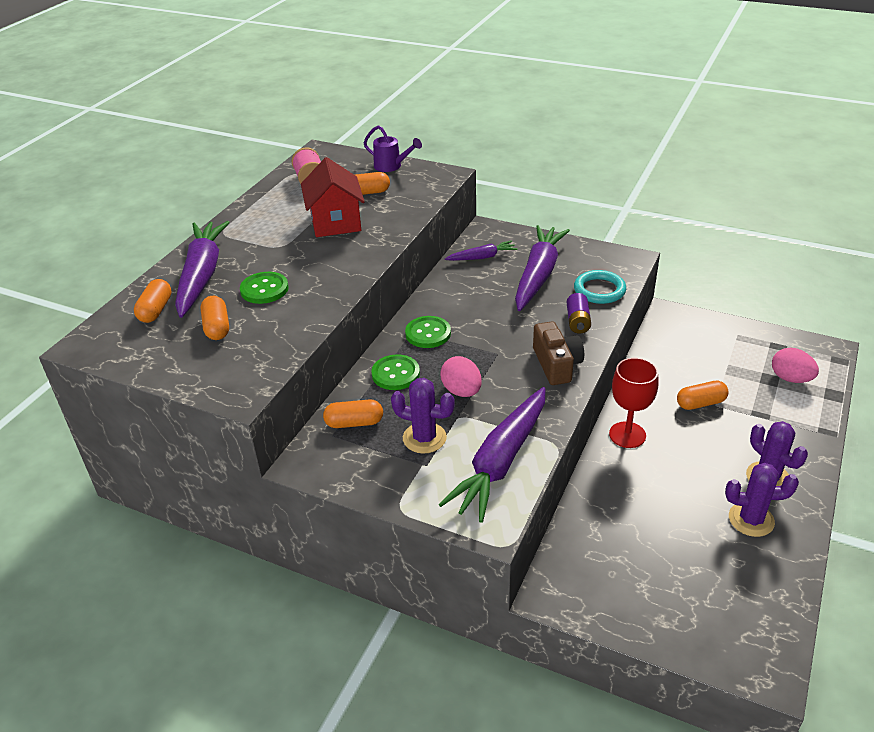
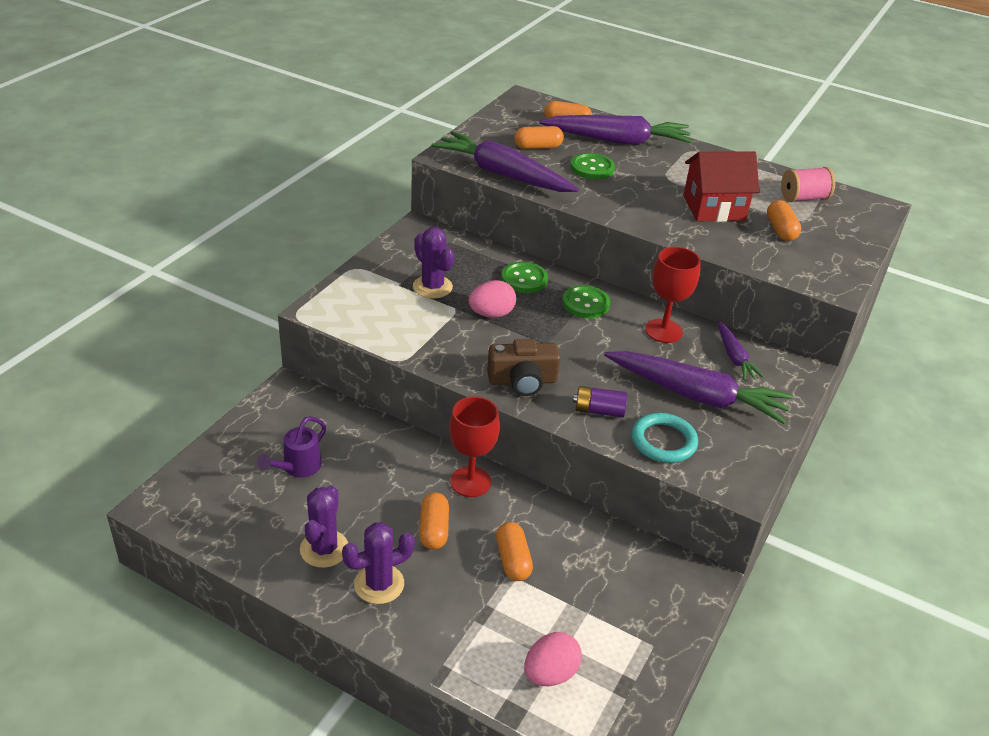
camera: 90 degrees right, 0 degrees up
(354, 423) = (461, 253): orange capsule -> orange capsule (434, 529)
(391, 166) = (849, 250): purple watering can -> purple watering can (298, 467)
(424, 438) = (432, 287): purple cactus -> purple cactus turned 60 degrees counterclockwise
(457, 290) = (663, 331): none -> red goblet
(501, 462) = (390, 324): purple carrot -> purple carrot (502, 174)

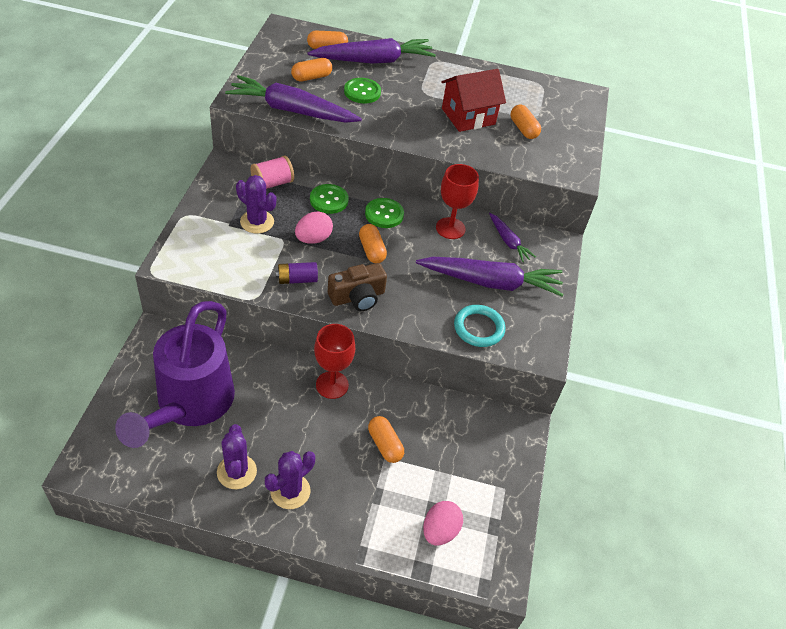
camera: 20 degrees left, 10 degrees up
(298, 467) = (190, 404): purple watering can -> purple watering can, size x2.43
(434, 529) = (317, 433): orange capsule -> orange capsule (371, 250)
(599, 410) = (423, 311): purple battery -> purple battery (297, 279)
(803, 198) = (531, 95): pink spool -> pink spool (272, 183)

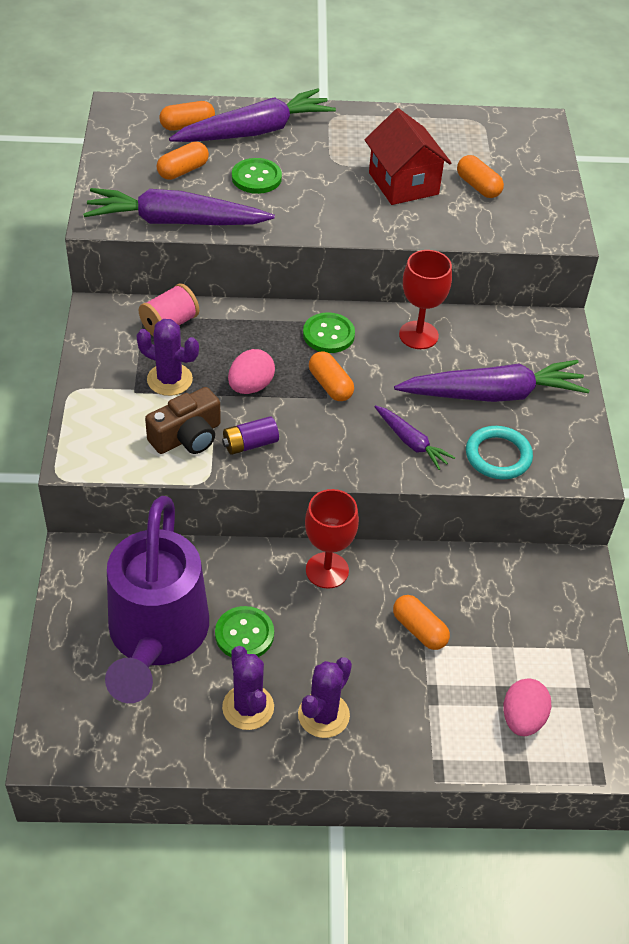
camera: 10 degrees left, 0 degrees up
(329, 200) = (251, 331): green button -> green button (244, 634)
(357, 297) = (335, 450): brown camera -> brown camera (187, 436)
(468, 116) = (403, 183): red house -> red house turned 75 degrees counterclockwise
(508, 242) = (496, 337): purple carrot -> purple carrot (411, 442)

